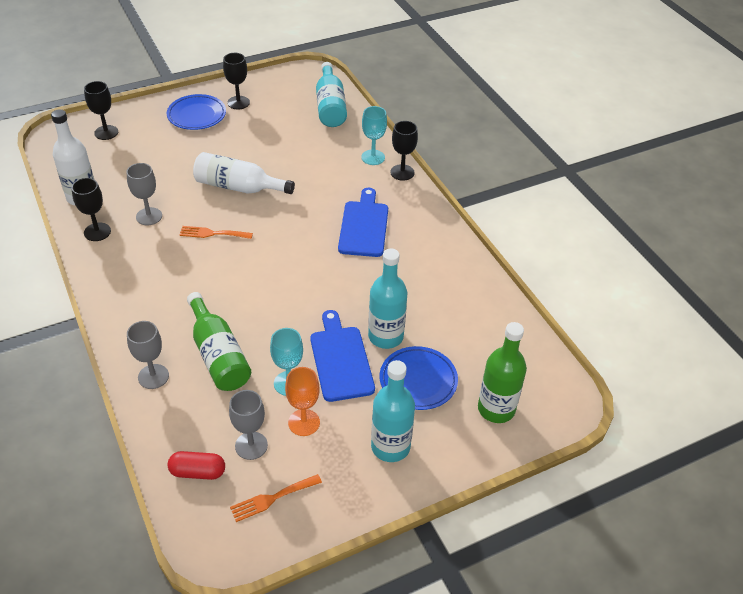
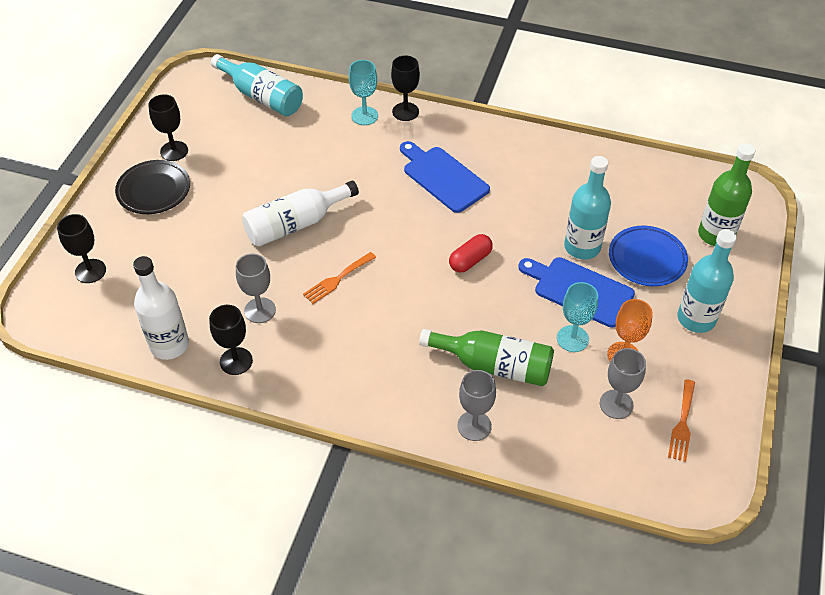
camera: 45 degrees left, 5 degrees up
(197, 115) = (154, 190): blue plate -> black plate
(198, 472) = (612, 456): red capsule -> red capsule (470, 260)

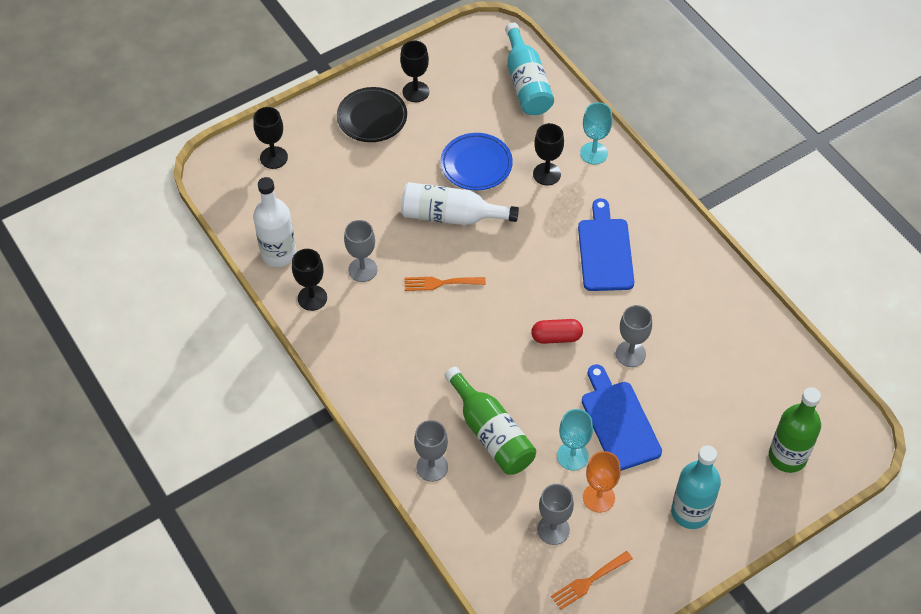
camera: 40 degrees right, 5 degrees up
(405, 111) = (632, 170): black goblet -> black goblet (546, 174)
(537, 237) = (630, 354): none -> grey goblet
(582, 247) = (659, 388): turquoise bottle -> none
(647, 259) = (703, 435): blue plate -> blue plate (476, 165)

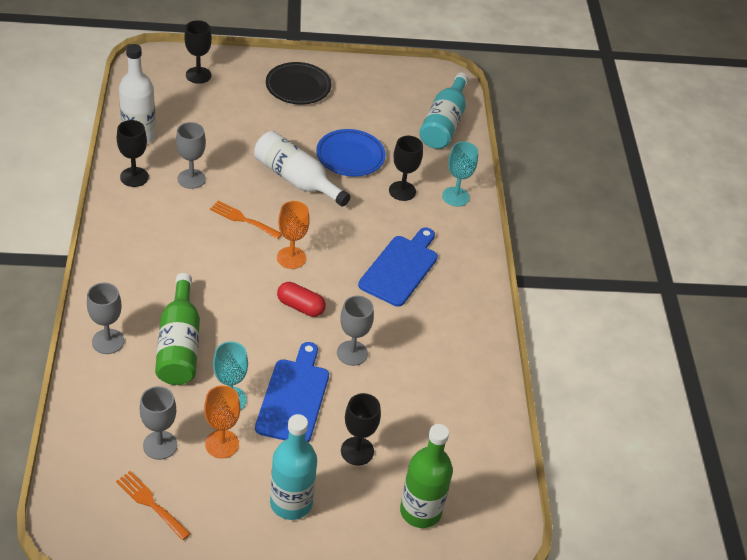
camera: 25 degrees right, 10 degrees down
(415, 92) = (349, 87): black goblet -> black goblet (357, 451)
(511, 296) = (291, 258): none -> orange goblet
(588, 581) = (150, 503): orange fork -> orange fork turned 45 degrees clockwise

